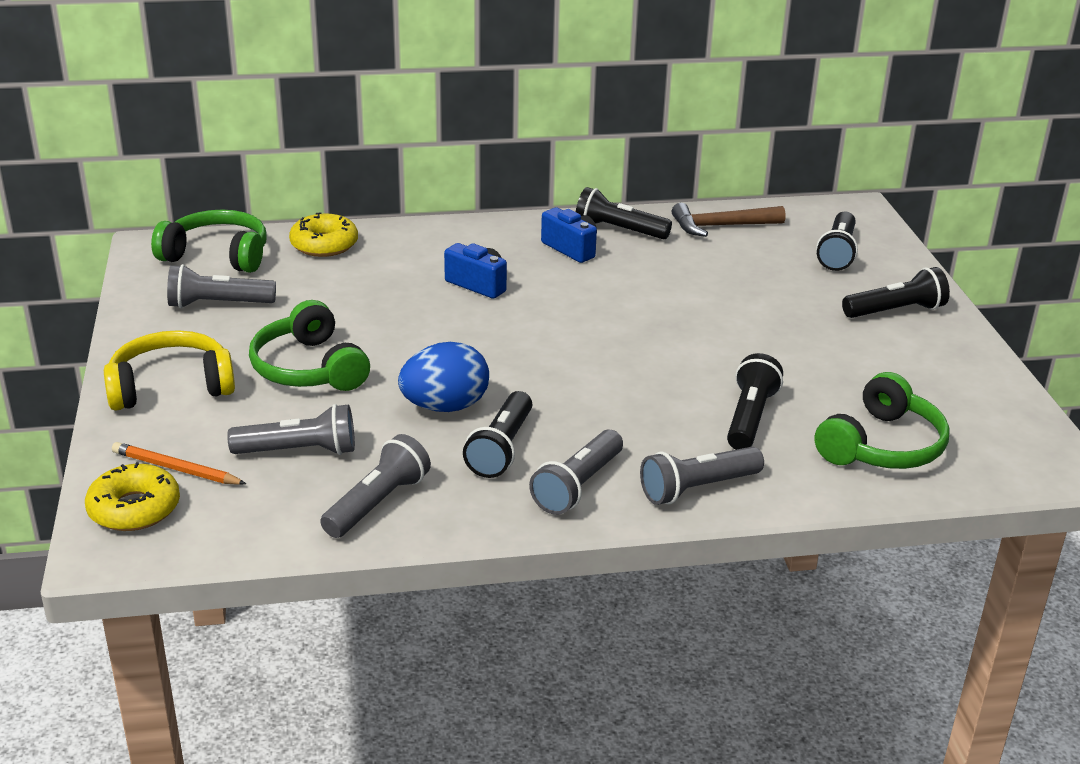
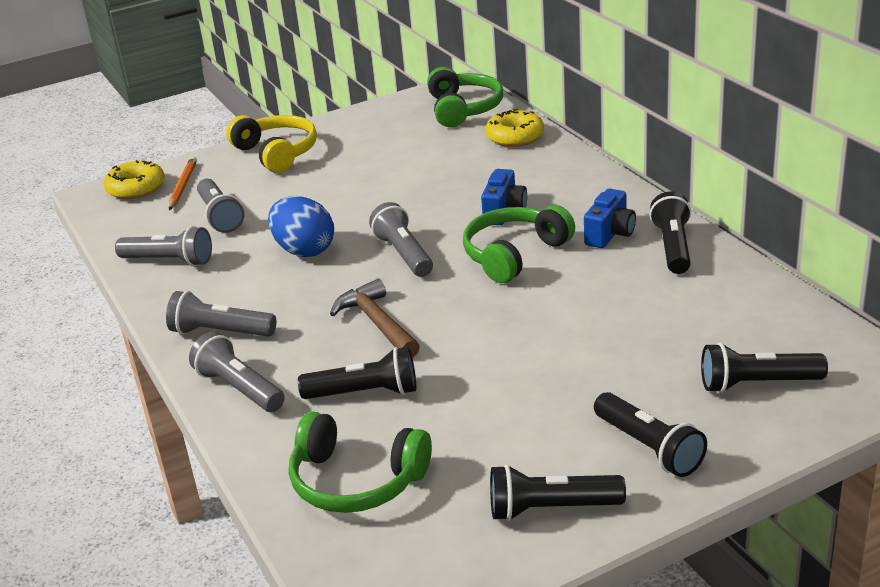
camera: 75 degrees right, 0 degrees up
(218, 304) = (393, 132): grey flashlight -> grey flashlight (404, 254)
(309, 368) = (327, 187): green headphones -> green headphones (514, 254)
(501, 448) = (258, 287): black flashlight -> black flashlight (551, 508)
(721, 226) = (744, 299): brown hammer -> brown hammer (377, 323)

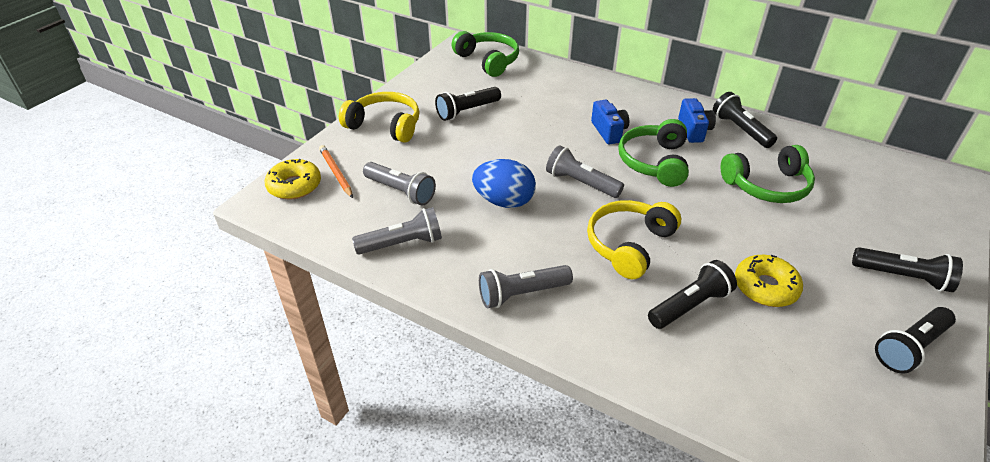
camera: 35 degrees left, 10 degrees up
(239, 388) = (596, 338): grey flashlight -> none
(356, 480) = (772, 382): green headphones -> green headphones (767, 185)
(377, 323) = (629, 245): brown hammer -> yellow headphones
(515, 137) = (549, 74): yellow donut -> yellow donut (765, 287)
(757, 384) = (898, 210): black flashlight -> black flashlight (467, 111)

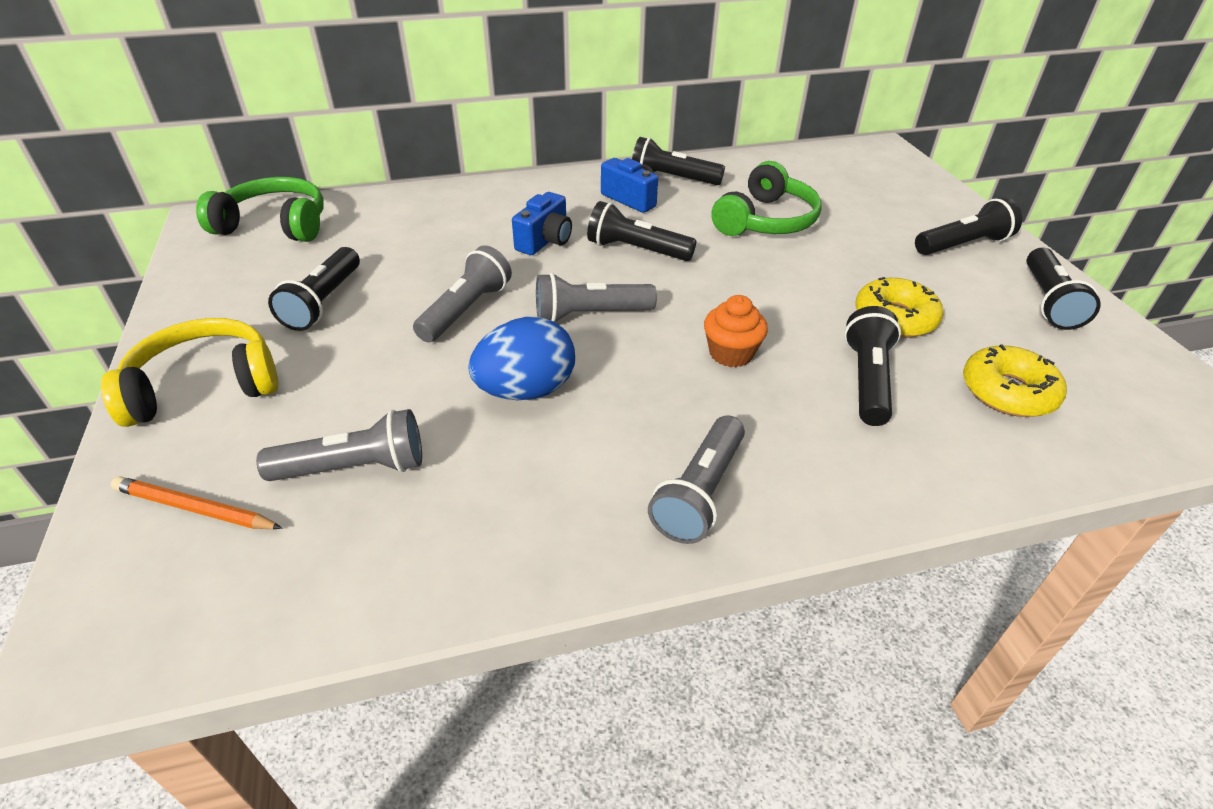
camera: 45 degrees left, 0 degrees up
(294, 186) = (128, 582): yellow donut -> yellow donut (1007, 392)
(402, 244) = (454, 543): grey flashlight -> grey flashlight (466, 310)
(609, 131) = (545, 241): blue camera -> blue camera turned 90 degrees clockwise
(629, 245) = (731, 353): yellow headphones -> orange cupcake
(654, 162) = (636, 250): green headphones -> black flashlight

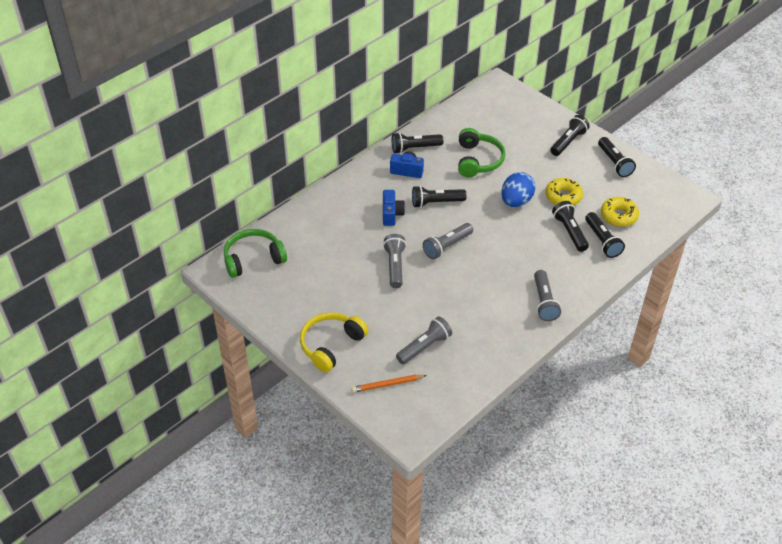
camera: 30 degrees left, 5 degrees up
(323, 302) = (330, 289): black flashlight -> black flashlight (602, 241)
(526, 390) = (454, 291): blue egg -> blue egg (516, 201)
(731, 353) = (514, 241): orange cupcake -> none

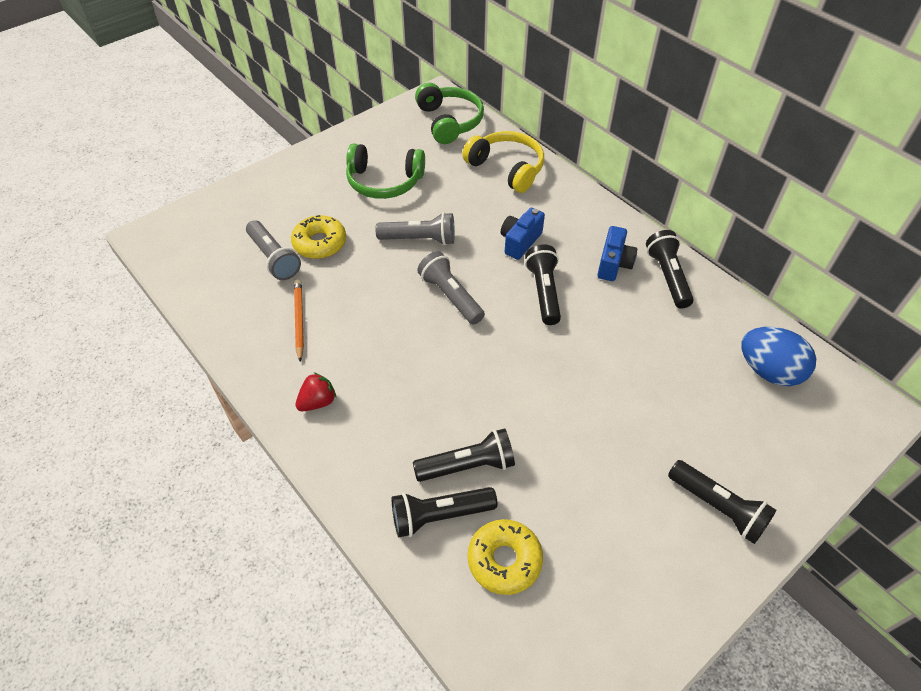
camera: 95 degrees right, 5 degrees up
(331, 345) = (302, 178): yellow headphones -> yellow headphones (506, 168)
(387, 384) = (228, 221): orange pencil -> orange pencil (299, 320)
(391, 214) = (520, 242): blue camera -> blue camera turned 120 degrees clockwise
(478, 160) = (647, 354): green headphones -> green headphones (384, 181)
(516, 201) = (546, 395): blue egg -> blue egg (768, 371)
(544, 302) = (318, 402): grey flashlight -> red strawberry
(563, 196) = (558, 471): yellow donut -> yellow donut (320, 243)
(614, 163) = (662, 586): black flashlight -> none

